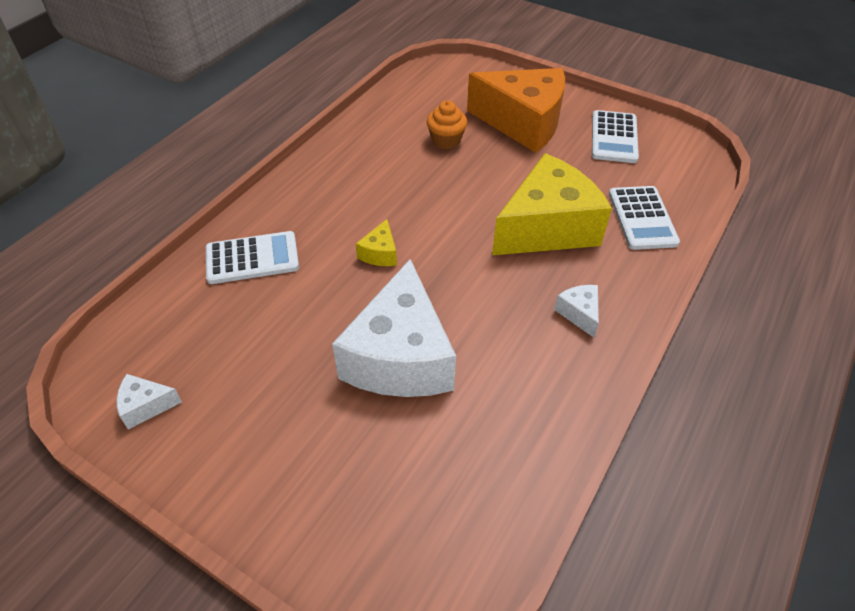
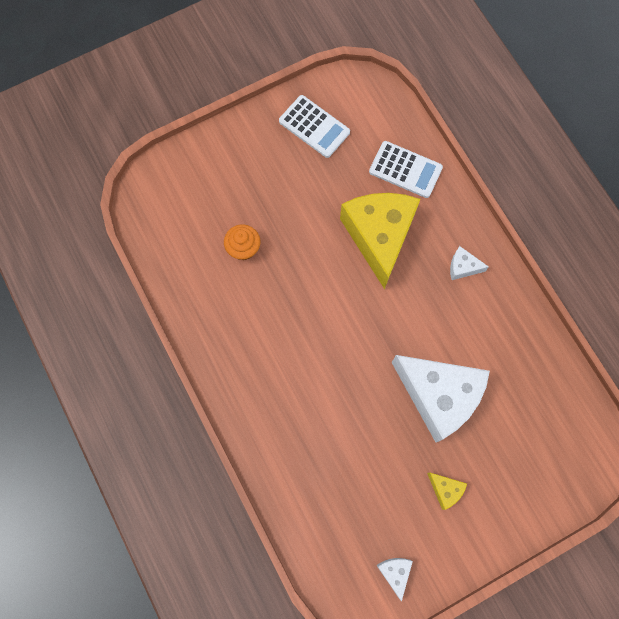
camera: 60 degrees left, 25 degrees up
(146, 406) = (395, 572): white cheese -> white cheese turned 150 degrees clockwise
(252, 258) = (296, 454): white calculator -> none
(380, 253) = (340, 362): yellow cheese -> yellow cheese (445, 490)
(523, 123) = (257, 179): orange cheese -> none

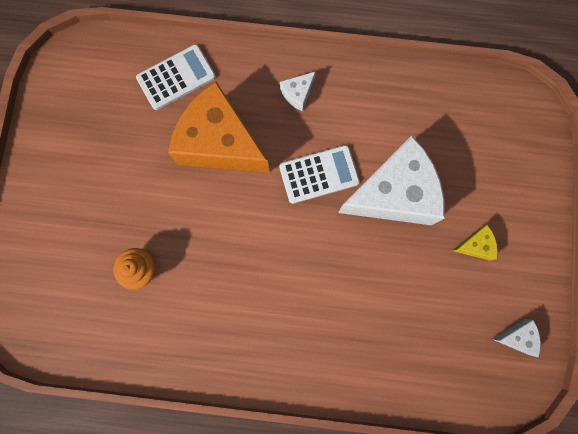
camera: 55 degrees left, 5 degrees up
(314, 127) = (75, 126): white calculator -> white calculator (319, 174)
(379, 236) = (219, 143): yellow cheese -> orange cheese
(395, 572) = (516, 337): white cheese -> white cheese turned 150 degrees clockwise

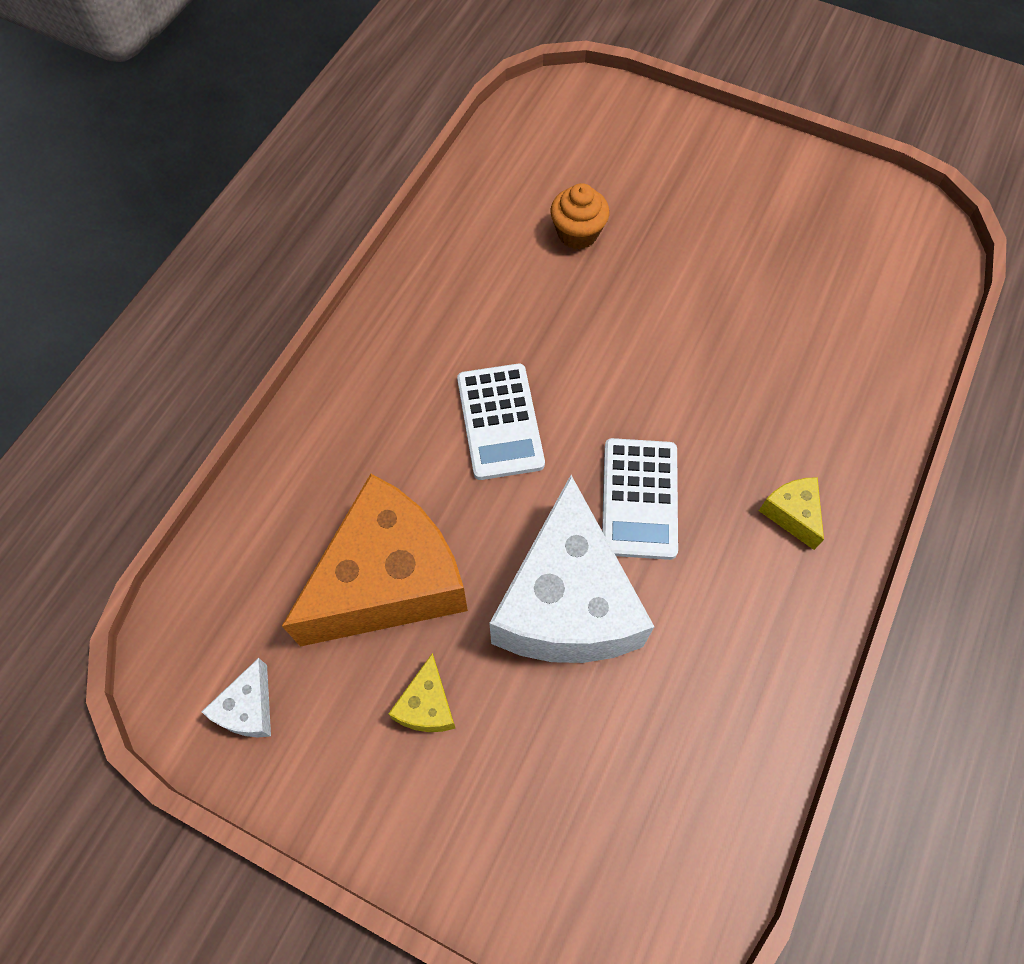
camera: 110 degrees right, 15 degrees down
(176, 78) = (862, 349): white calculator -> white calculator (500, 422)
(219, 143) = (736, 376): orange cheese -> orange cheese (389, 581)
(297, 94) = (792, 514): white cheese -> yellow cheese

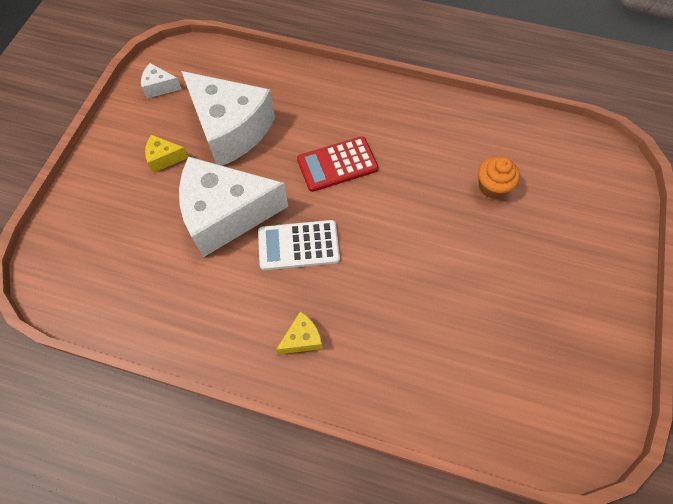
camera: 80 degrees right, 0 degrees up
(389, 581) = (230, 129): orange cheese -> white cheese
(500, 422) = (337, 164): white calculator -> red calculator

